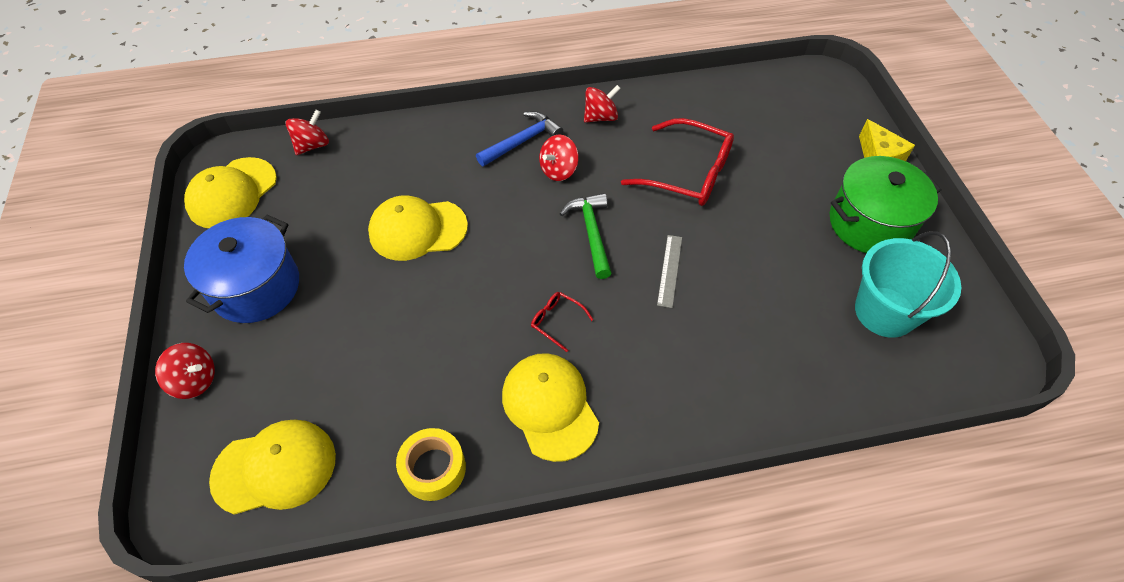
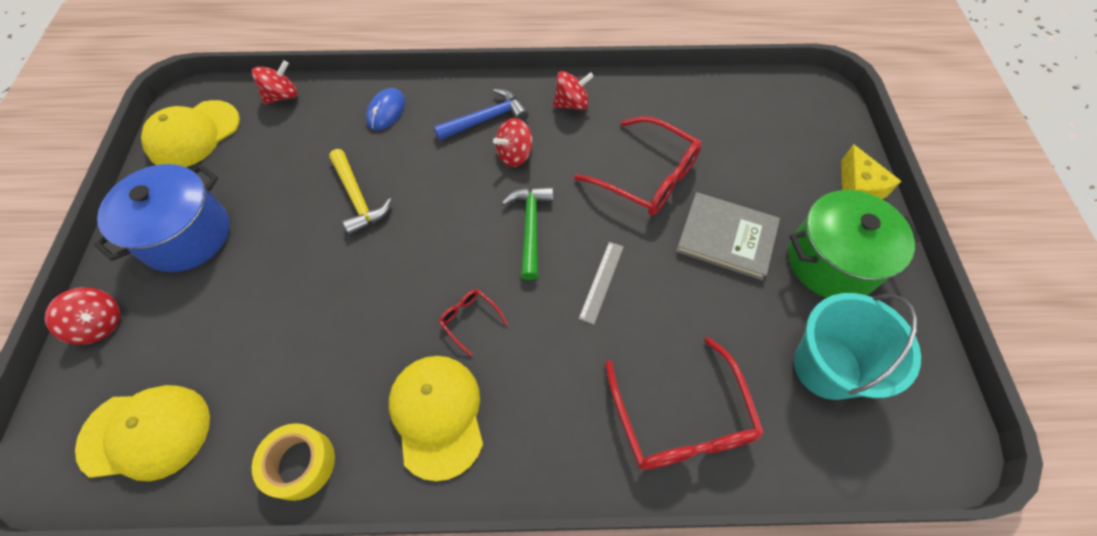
camera: 10 degrees right, 5 degrees up
(417, 229) = (357, 198): yellow cap -> yellow hammer
(422, 146) = (386, 111): none -> blue mouse
(769, 374) = (681, 418): none -> red glasses
(772, 216) = (726, 237): none -> grey book

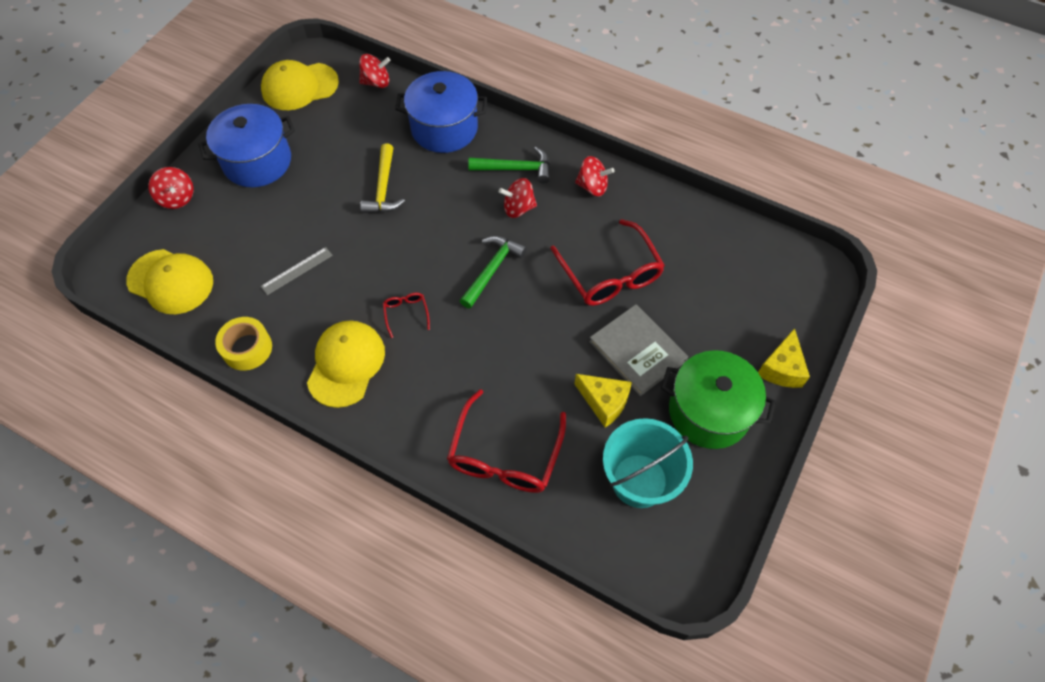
camera: 30 degrees right, 0 degrees up
(386, 111) = (444, 128): blue mouse -> blue pot
(486, 119) = (515, 169): blue hammer -> green hammer
(602, 281) = (517, 335): grey ruler -> grey ruler (297, 271)
(735, 305) = (604, 402): none -> yellow cheese

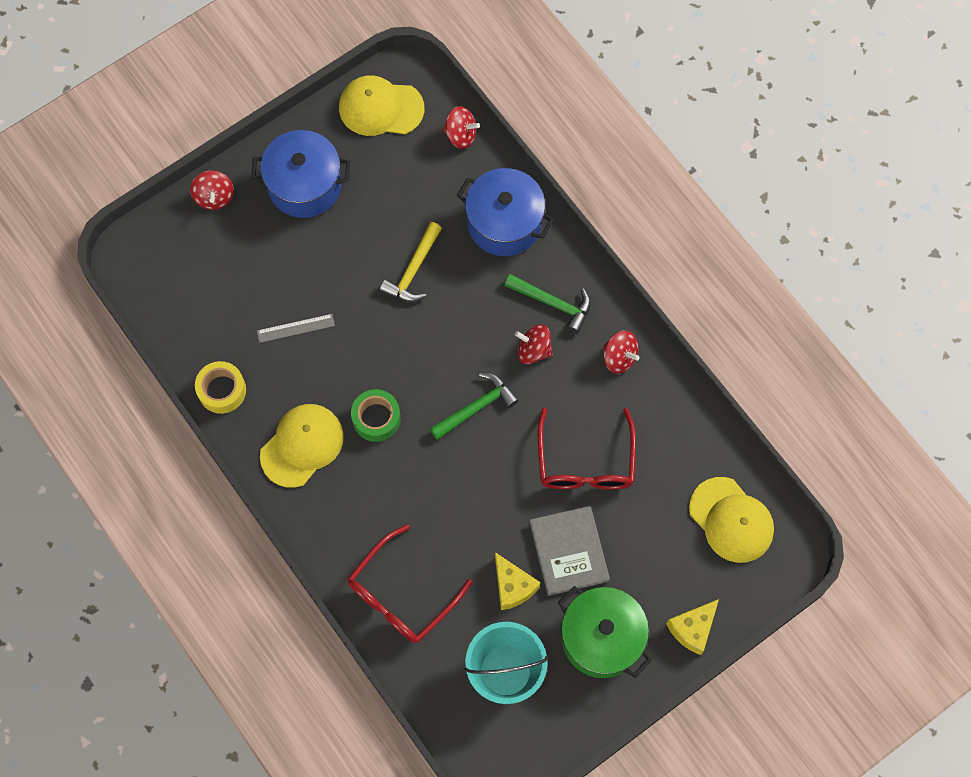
camera: 25 degrees right, 10 degrees up
(171, 281) = (178, 290): yellow cap -> yellow cap (731, 520)
(406, 314) = (376, 418): red glasses -> green tape

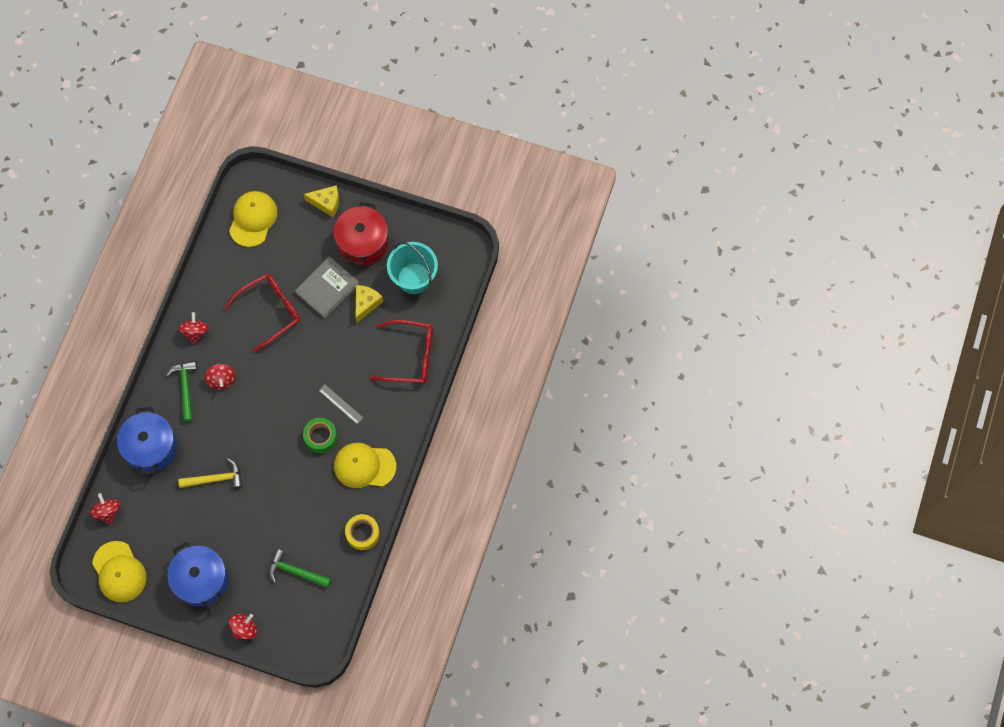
camera: 125 degrees left, 0 degrees up
(295, 328) = (297, 519): grey ruler -> grey ruler (341, 404)
(476, 407) = (277, 388): green hammer -> green hammer (295, 571)
(601, 638) = (363, 243): green pot -> red pot

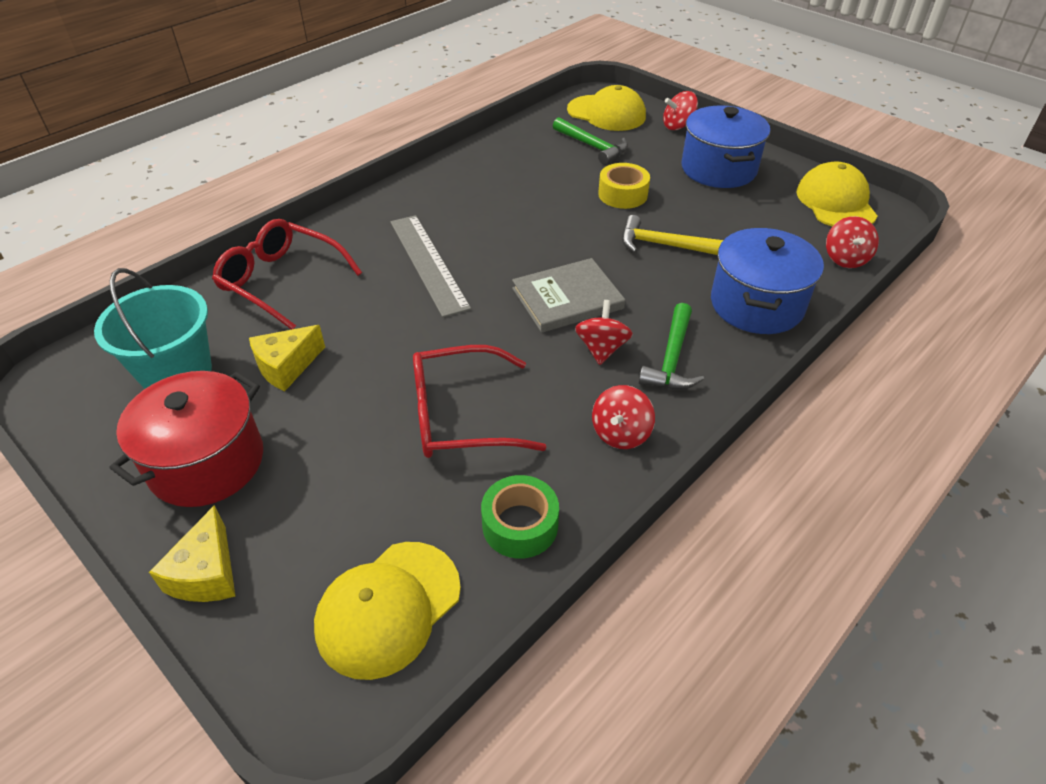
camera: 155 degrees left, 25 degrees down
(320, 437) = (482, 240): green tape -> green tape (520, 525)
(326, 203) = (207, 573): yellow cheese -> yellow cheese turned 120 degrees counterclockwise
(327, 288) = (332, 413): grey book -> grey book (567, 298)
(341, 404) = (427, 263): grey ruler -> grey ruler, size x1.87
(362, 533) = (489, 151): yellow tape -> yellow tape (622, 194)
(364, 466) = (443, 199): yellow cap -> yellow cap (606, 113)

